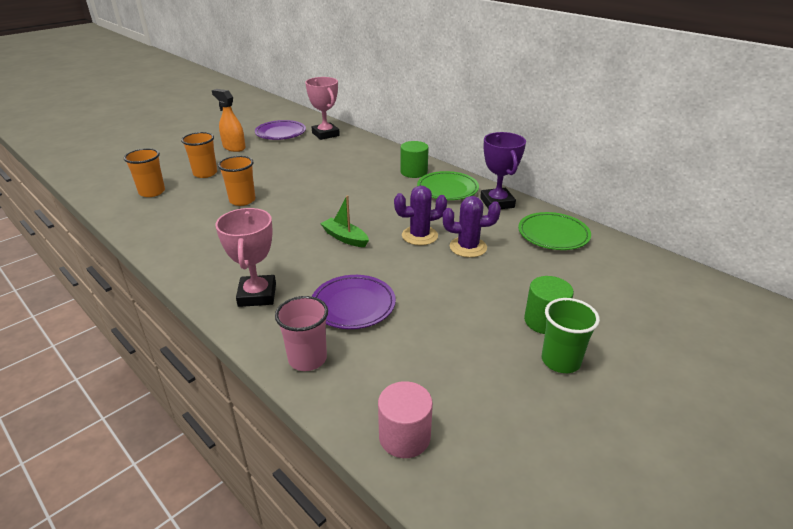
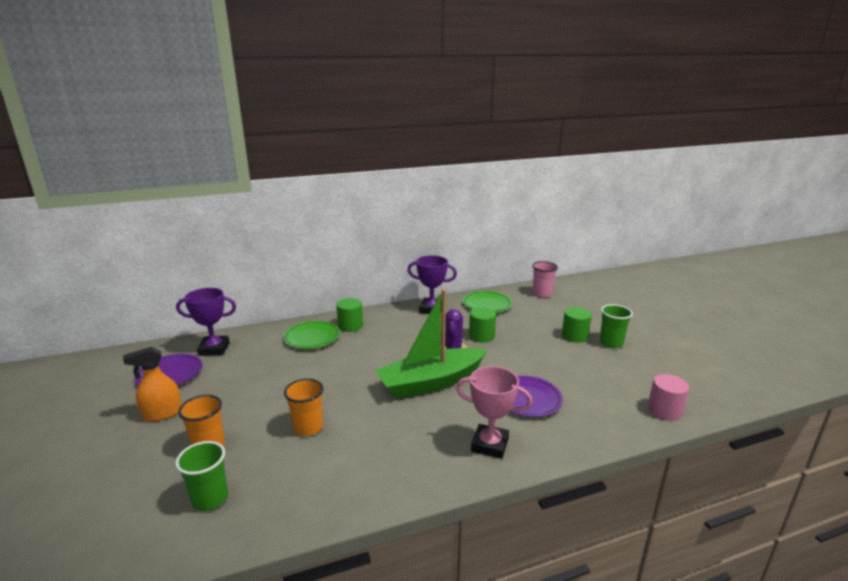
camera: 65 degrees left, 10 degrees down
(152, 192) = (210, 499): orange cup -> green cup
(307, 359) = (583, 433): pink cup -> pink cup (542, 294)
(325, 134) = (214, 349): pink trophy -> purple trophy
(345, 238) = (431, 382): green boat -> green boat, size x2.25
(447, 189) = (394, 320): green plate -> green plate (312, 338)
(468, 247) = (481, 336): purple cactus -> green cylinder

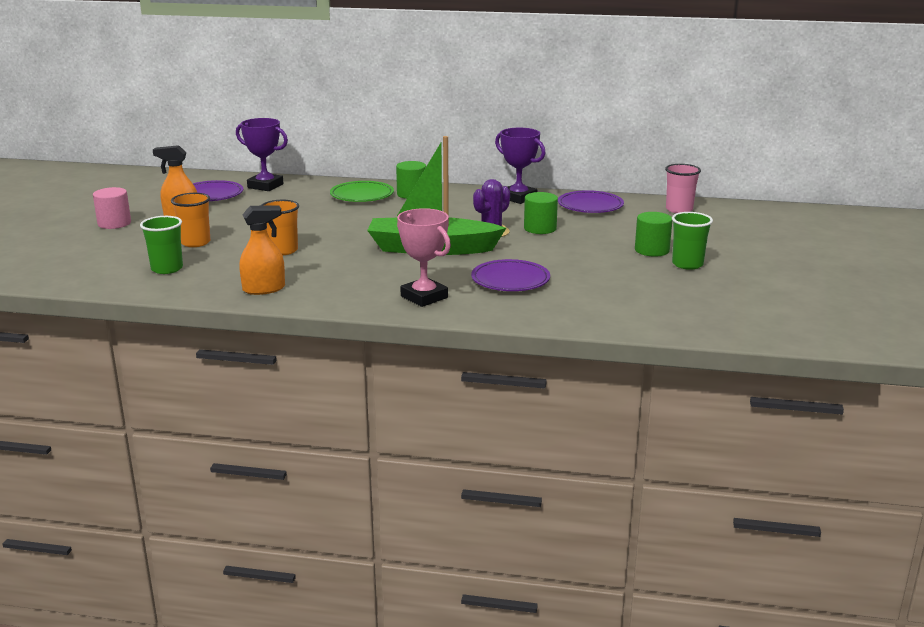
camera: 30 degrees right, 0 degrees up
(342, 490) = (264, 289): none -> orange spray bottle
(487, 305) = (590, 206): green plate -> purple plate
(664, 410) = (648, 321): pink cylinder -> pink cylinder (114, 223)

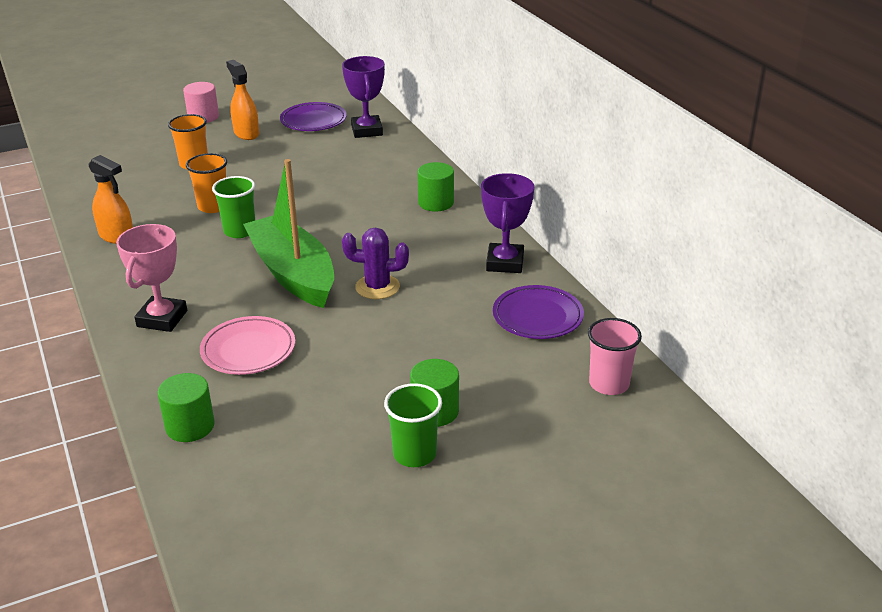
camera: 55 degrees right, 10 degrees up
(167, 269) = (125, 179): green cup -> green cup (239, 231)
(362, 195) = (399, 181): green plate -> none
(510, 280) = (248, 350): purple plate -> pink plate
(540, 228) = (421, 312): green cylinder -> green cylinder (190, 426)

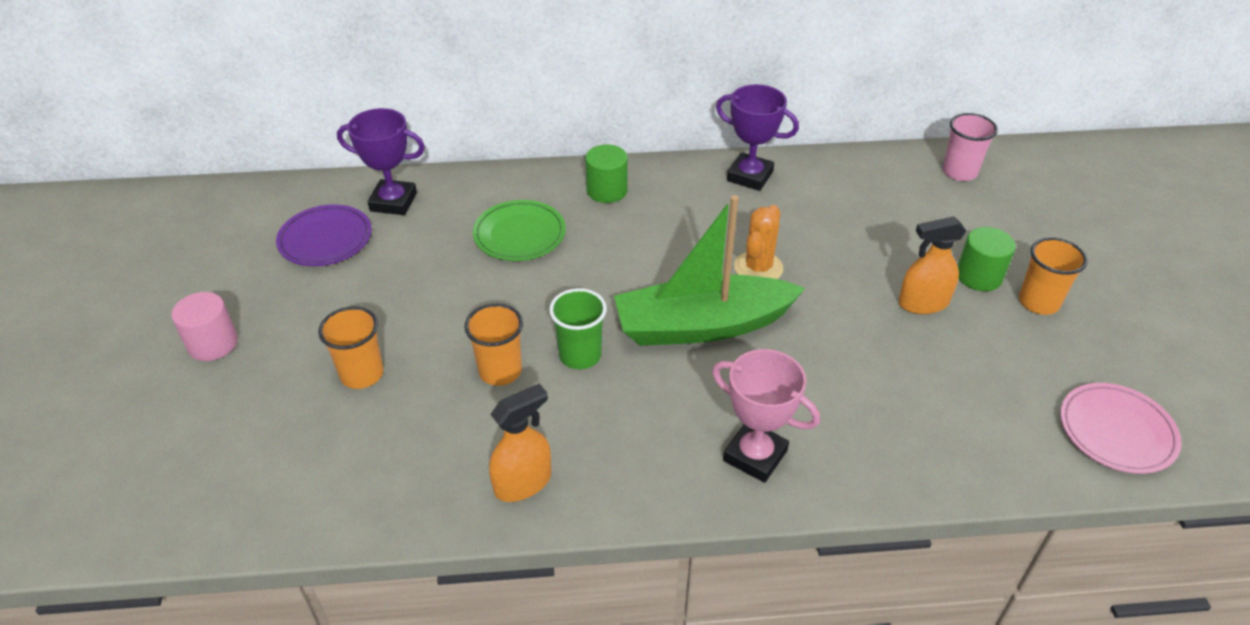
camera: 70 degrees left, 10 degrees up
(190, 426) = (973, 455): green cylinder -> none
(246, 133) = (308, 307): orange spray bottle -> orange spray bottle (923, 303)
(248, 350) = (845, 387): pink plate -> pink plate (1116, 432)
(358, 181) = (519, 235): none -> green plate
(377, 287) = (758, 268): purple cactus -> orange cactus
(414, 454) = (1038, 302): green cup -> orange cup
(537, 317) = (849, 181): purple plate -> none

